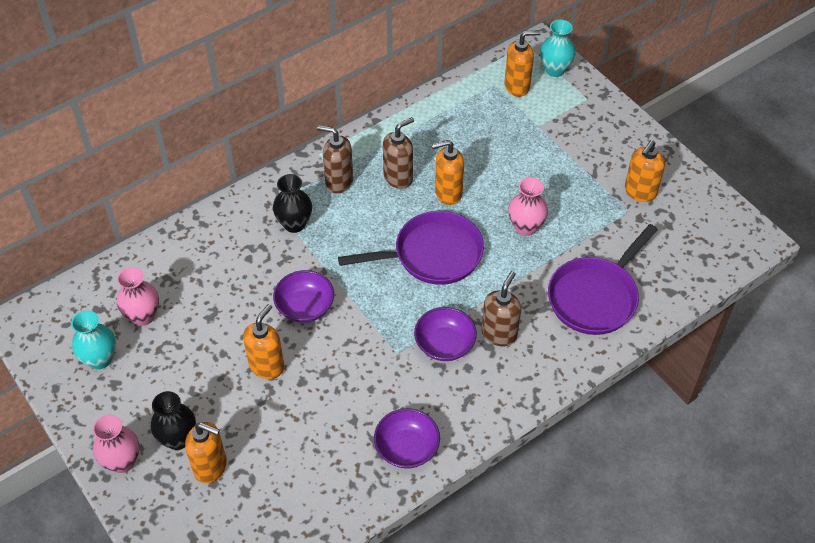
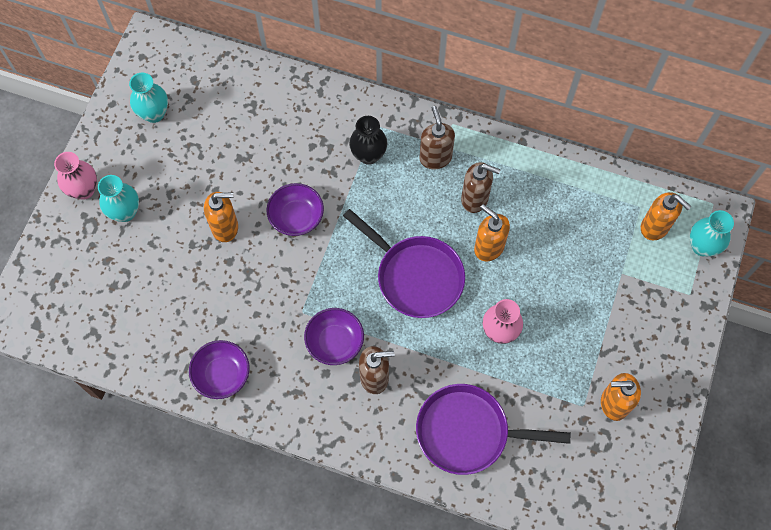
camera: 55 degrees right, 15 degrees up
(143, 316) = (209, 113): pink vase -> none
(178, 439) = (125, 212): black vase -> turquoise vase
(211, 467) = (117, 250): orange soap dispenser -> none

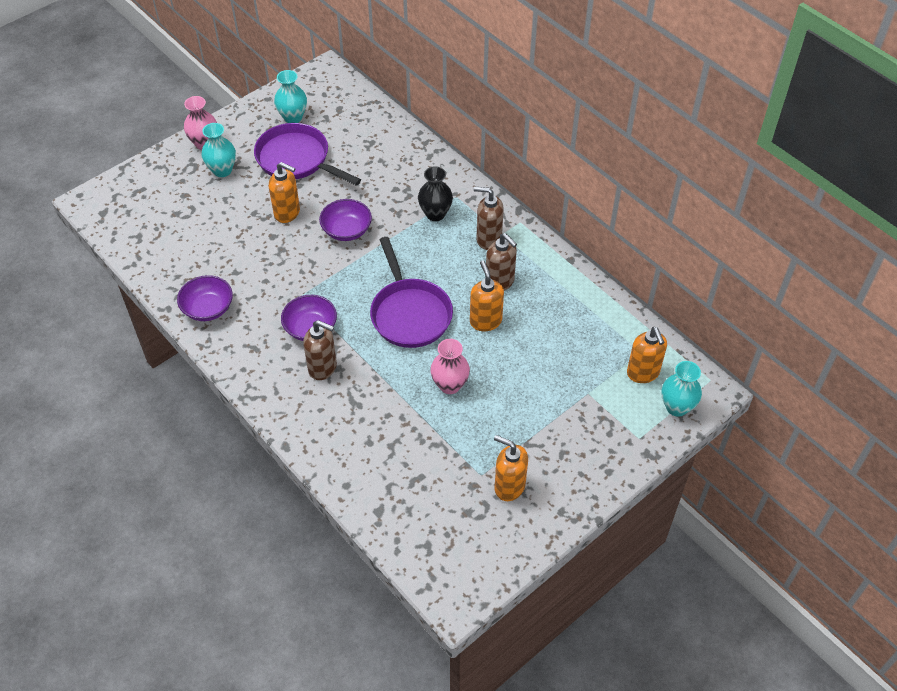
camera: 30 degrees right, 15 degrees down
(435, 157) = (488, 239): brown soap dispenser -> brown soap dispenser turned 90 degrees counterclockwise
(468, 432) = (369, 445): purple pan -> purple pan (297, 159)

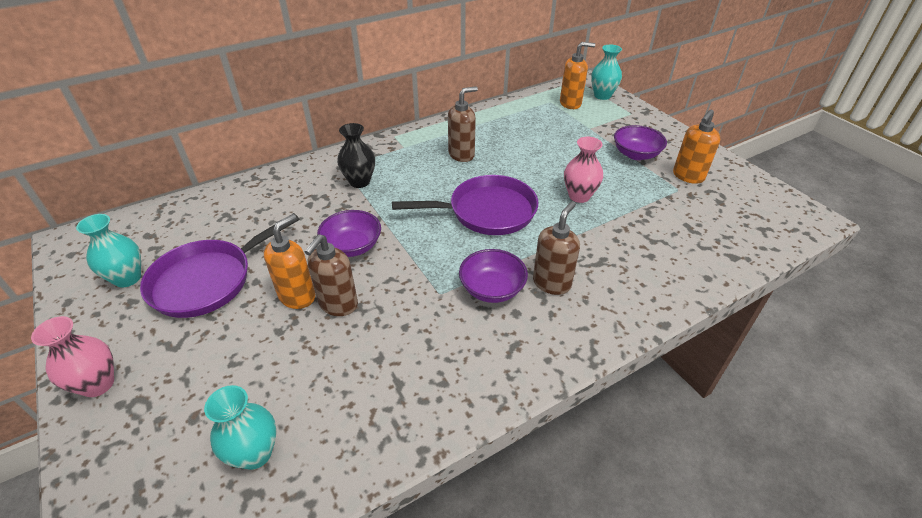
camera: 80 degrees left, 10 degrees down
(208, 308) = (436, 395): purple bowl -> purple bowl (636, 154)
(222, 170) = (173, 363): turquoise vase -> turquoise vase (255, 453)
(485, 321) = (506, 167): orange soap dispenser -> none
(488, 239) = (407, 155): brown soap dispenser -> brown soap dispenser (338, 305)

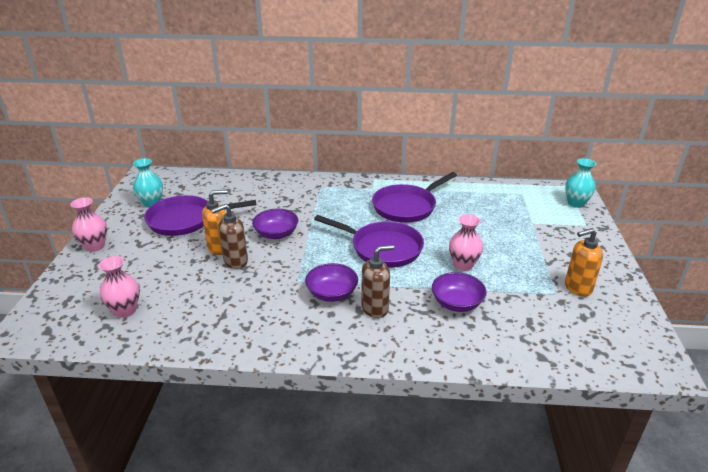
camera: 35 degrees right, 10 degrees down
(255, 453) = (125, 310): turquoise vase -> pink vase
(359, 181) = (321, 199): black vase -> none
(461, 155) = (407, 206): brown soap dispenser -> purple pan
(570, 103) = (538, 200): orange soap dispenser -> none
(636, 154) = (550, 255): purple bowl -> purple bowl (457, 303)

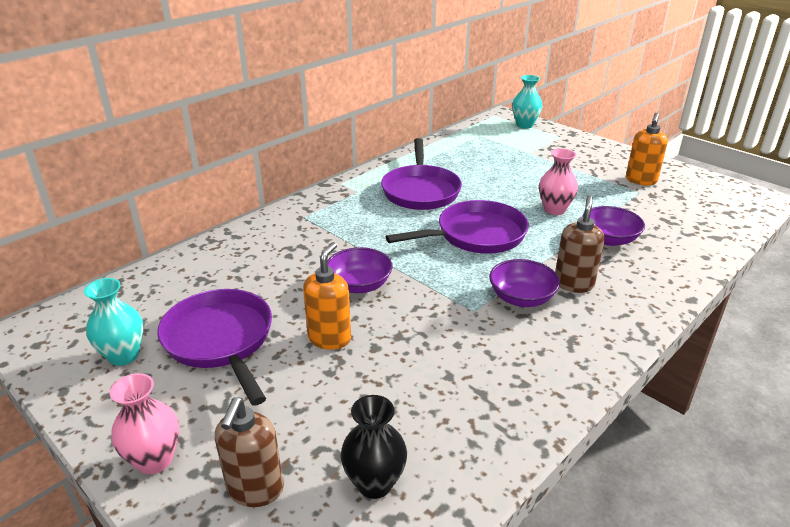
camera: 50 degrees left, 0 degrees up
(125, 310) = (374, 483): pink vase -> black vase
(186, 220) = (221, 341): purple pan -> purple pan turned 120 degrees clockwise
(235, 261) = (377, 338): brown soap dispenser -> brown soap dispenser (255, 490)

